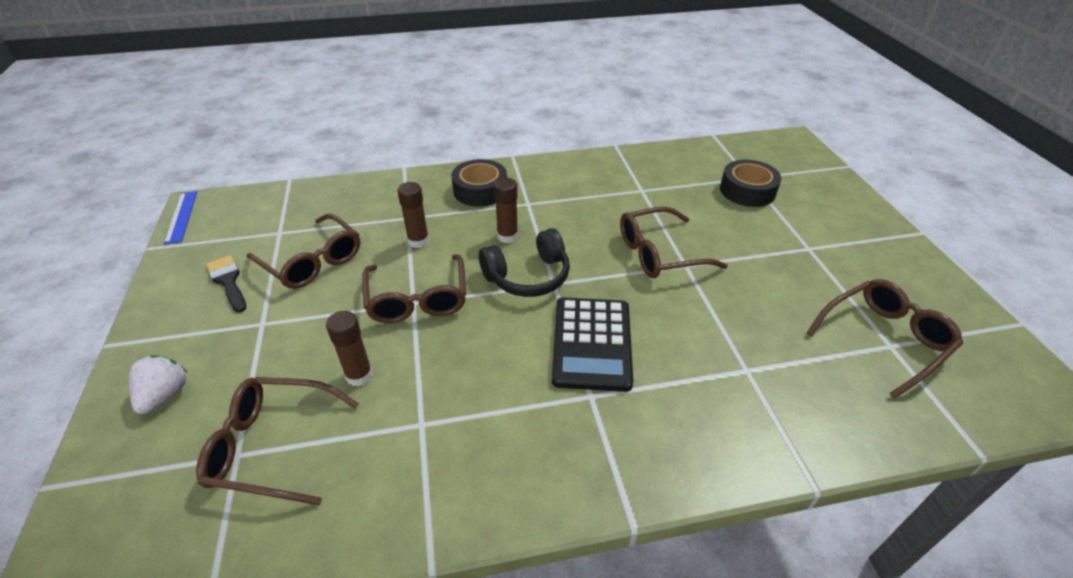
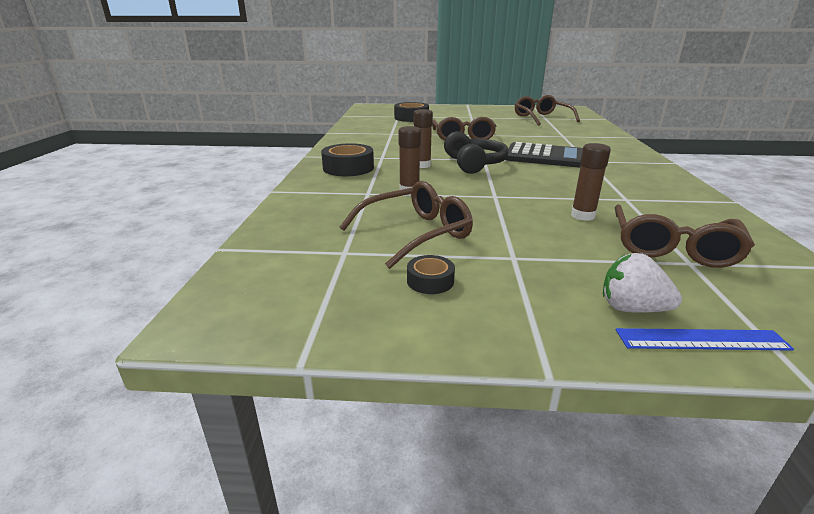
camera: 75 degrees left, 15 degrees down
(181, 216) = (227, 335): blue ruler -> blue ruler (701, 340)
(228, 281) = (430, 281): black brush -> black tape
(417, 299) = (490, 194): brown glasses -> none

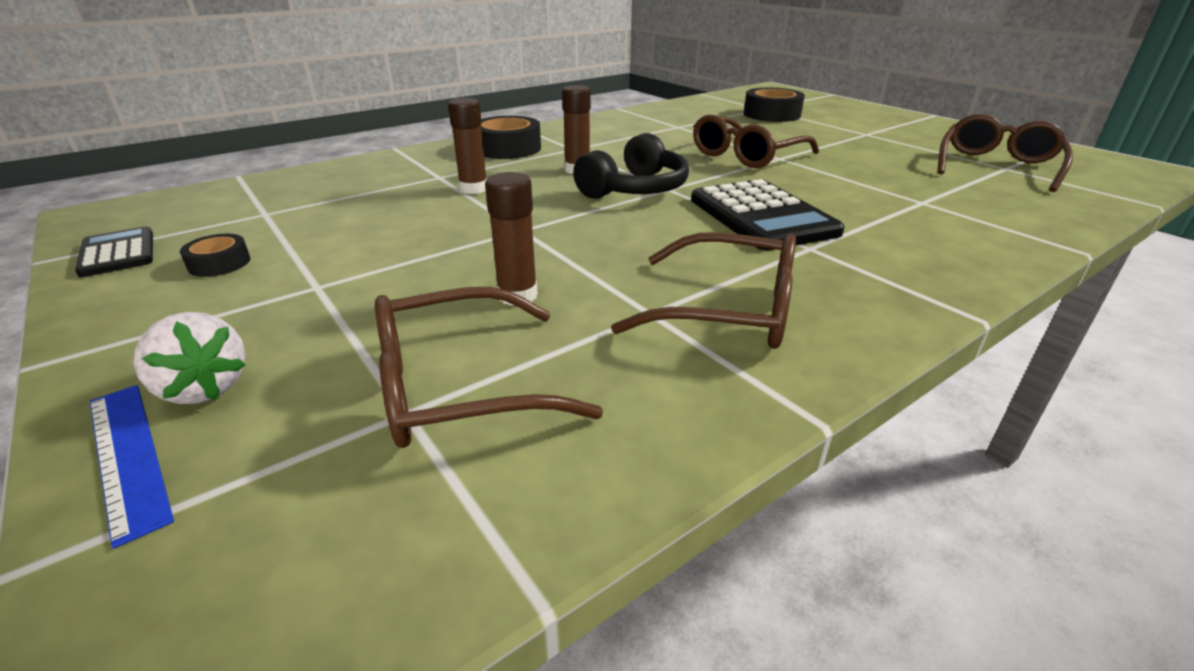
camera: 50 degrees right, 5 degrees up
(343, 319) = (118, 253): none -> black calculator
(415, 234) = (341, 225): brown glasses -> brown glasses (727, 310)
(632, 308) = (204, 388): white strawberry -> white strawberry turned 150 degrees clockwise

